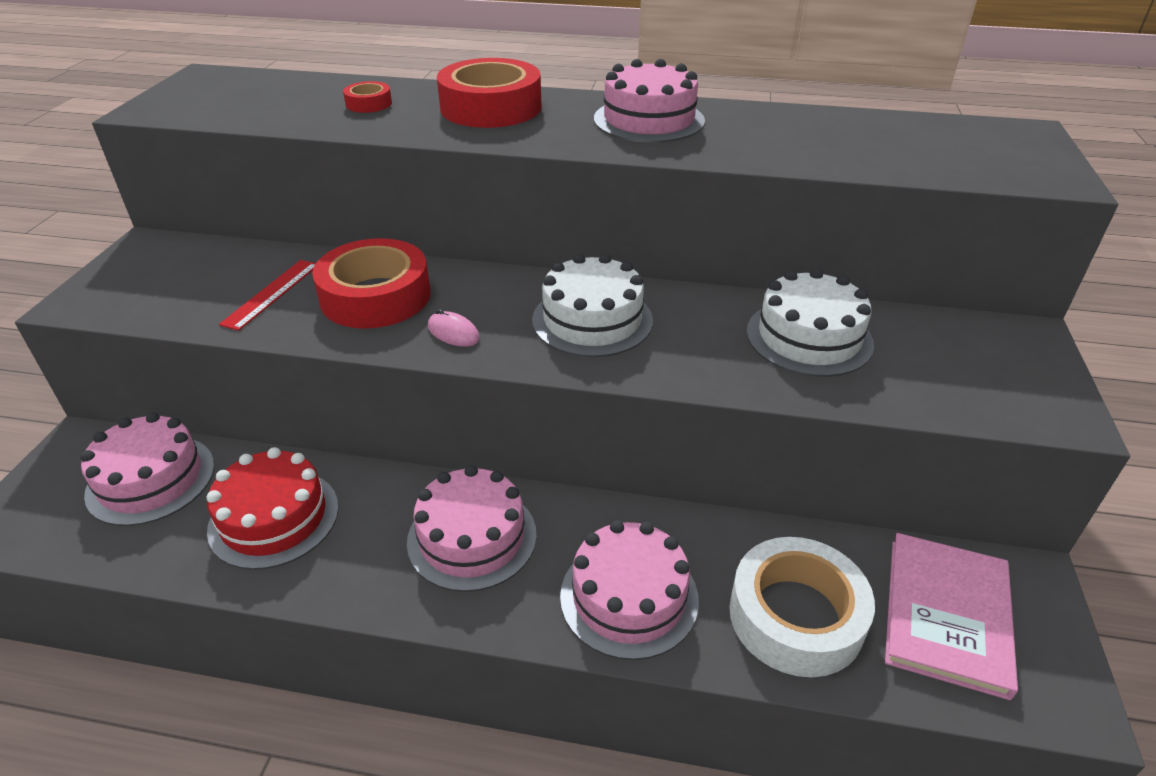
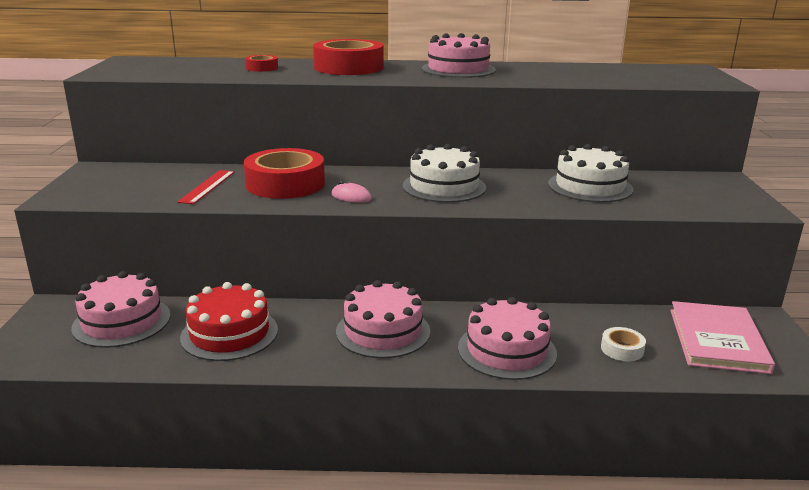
camera: 10 degrees left, 15 degrees down
(796, 616) = (622, 349): white tape -> white tape, size x0.46

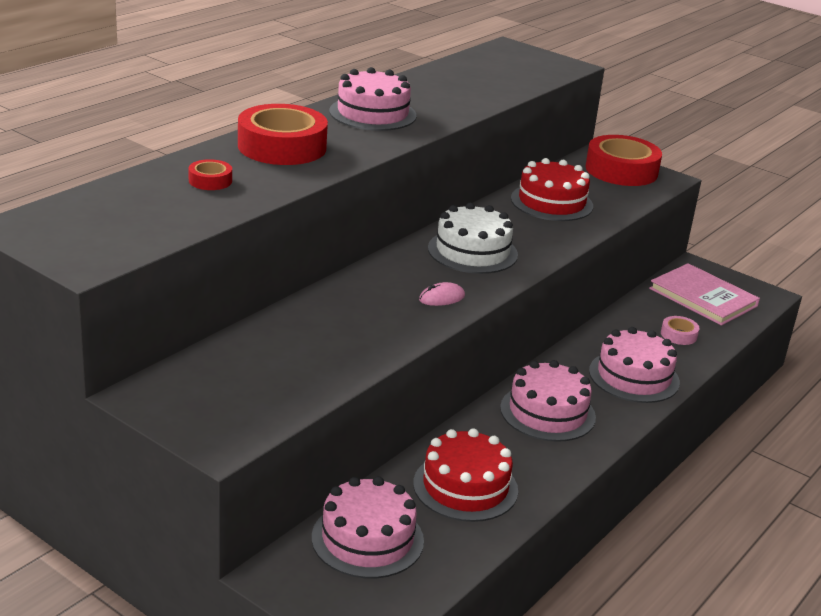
camera: 55 degrees left, 5 degrees up
(207, 186) = (310, 352): red ruler -> none
(285, 184) = (361, 312): red tape -> red tape (621, 170)
(590, 187) = (551, 202): white cake -> red cake
(622, 349) = (678, 335): white tape -> pink tape

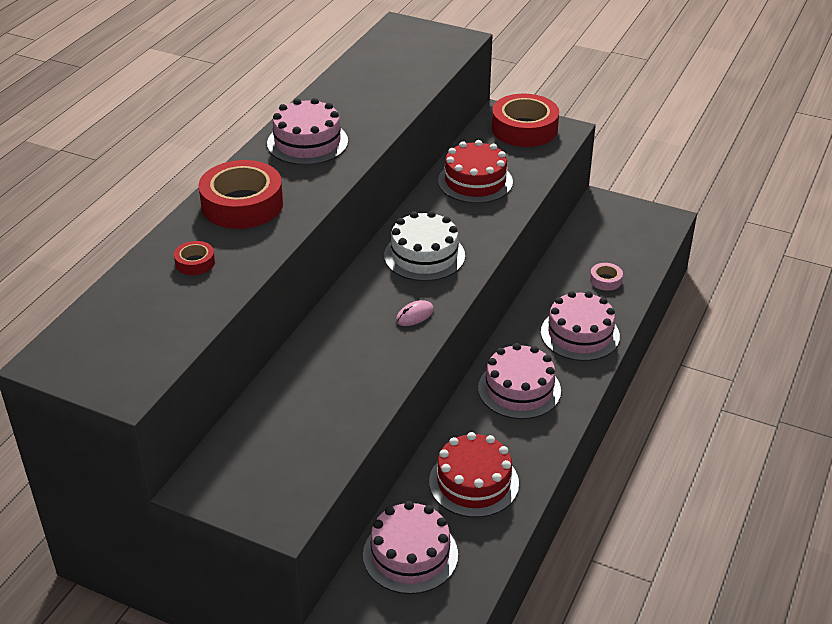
camera: 10 degrees left, 10 degrees up
(703, 297) = (616, 234): pink book -> none

